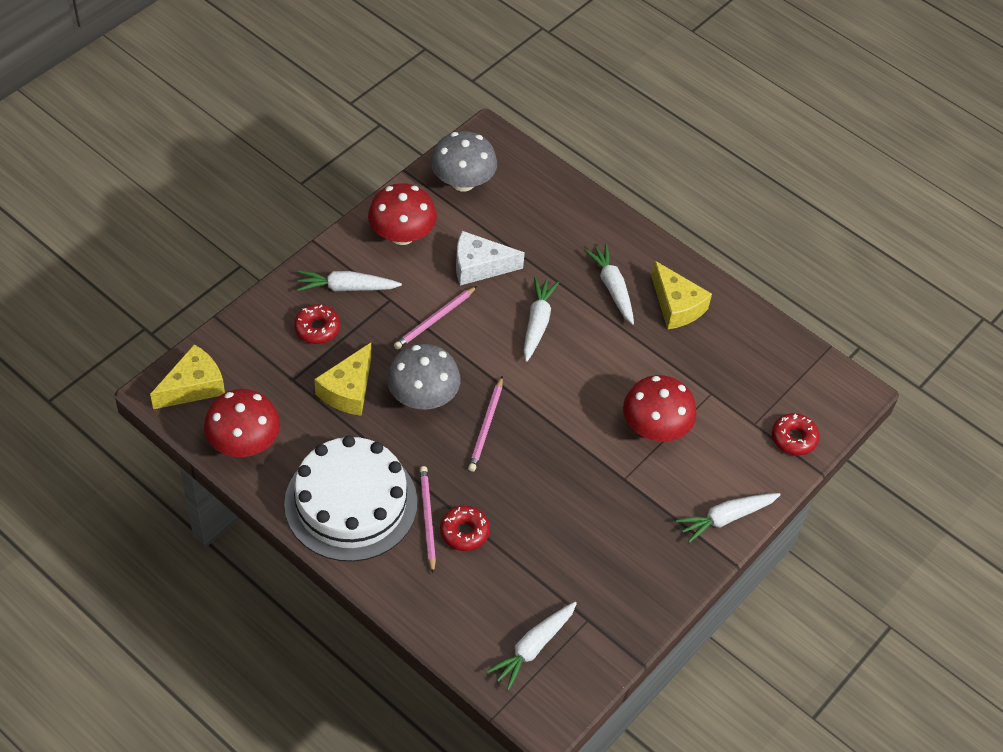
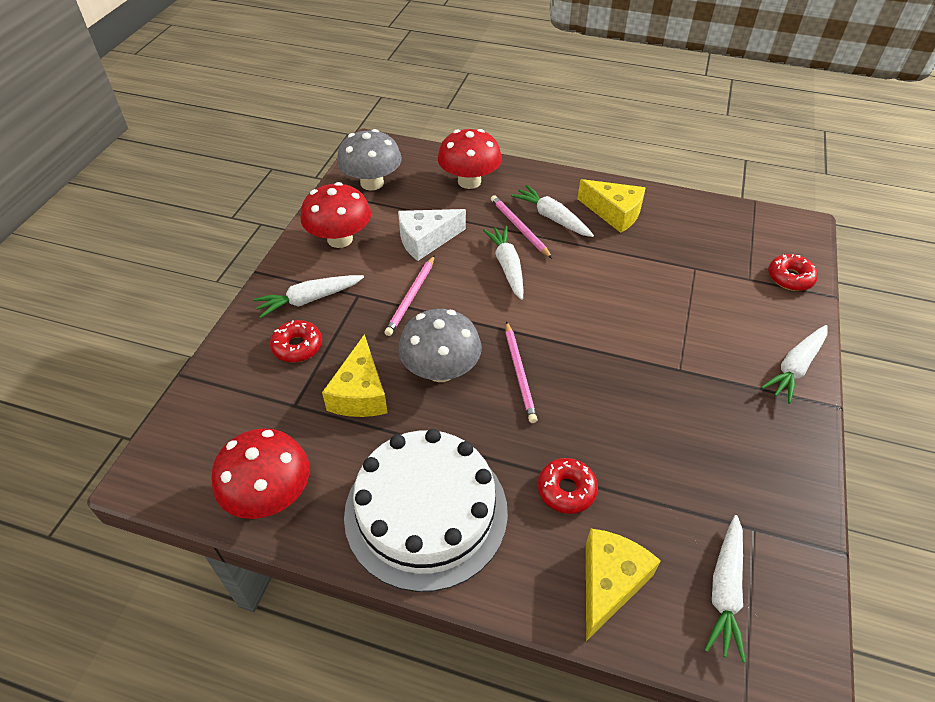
camera: 20 degrees left, 5 degrees down
(193, 386) = (183, 456): yellow cheese -> yellow cheese (609, 583)
(427, 519) = (519, 493): pink pencil -> pink pencil (519, 228)
(655, 428) = (672, 314): red mushroom -> red mushroom (469, 181)

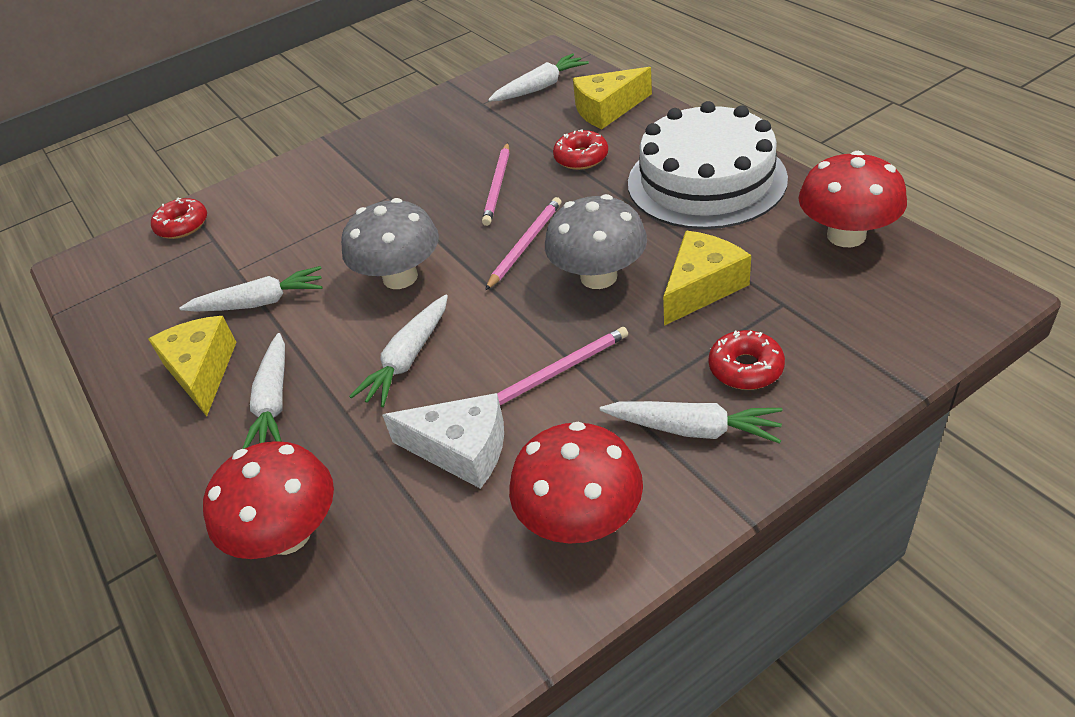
camera: 135 degrees left, 5 degrees down
(372, 183) = (432, 630): grey mushroom -> grey mushroom (400, 277)
(519, 228) = (329, 407): pink pencil -> pink pencil (498, 186)
(795, 367) = (305, 166): white carrot -> white carrot (259, 302)

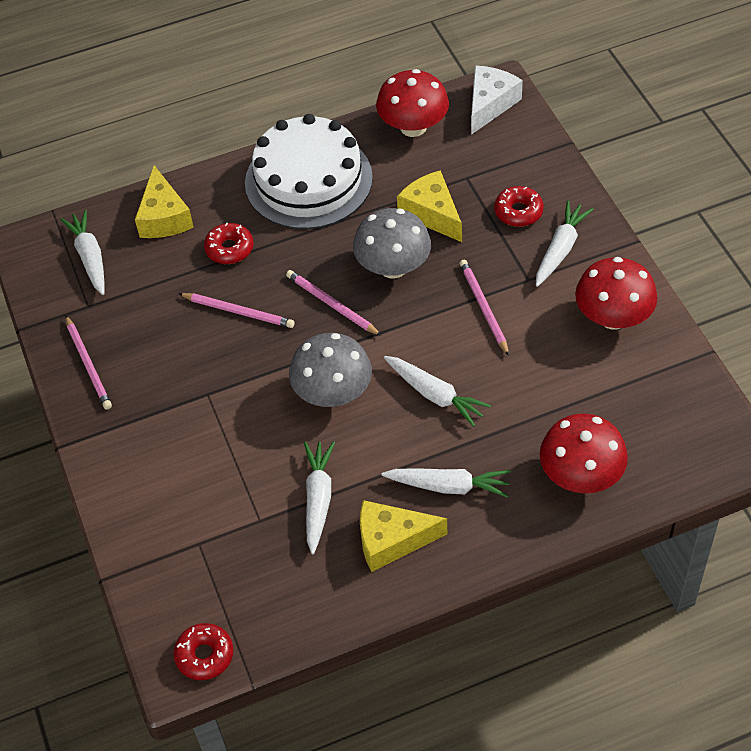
camera: 80 degrees left, 10 degrees up
(182, 225) = (158, 573): red donut -> red donut (204, 655)
(414, 123) = (88, 364): none -> pink pencil
(461, 450) = (537, 371): white cheese -> white cheese (490, 104)

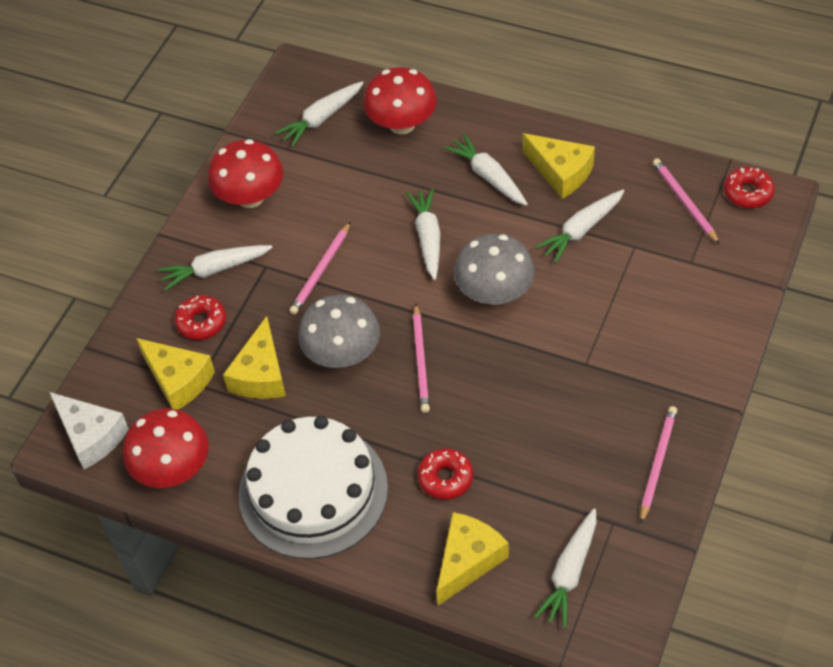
camera: 135 degrees left, 0 degrees up
(238, 311) = (496, 413): pink pencil -> pink pencil (684, 202)
(482, 170) = (178, 380): none -> yellow cheese
(490, 104) = (91, 436): white cheese -> white cheese turned 120 degrees counterclockwise
(653, 425) = (321, 119): none -> white carrot

